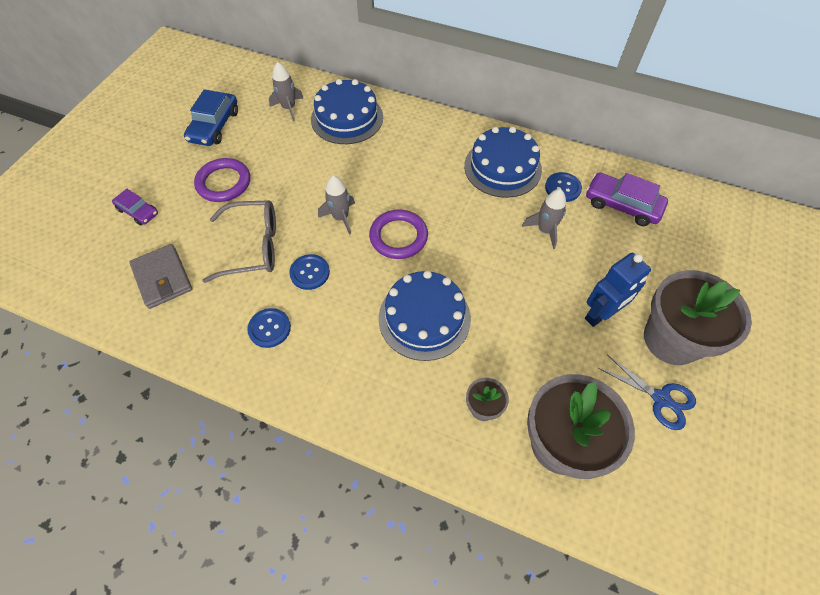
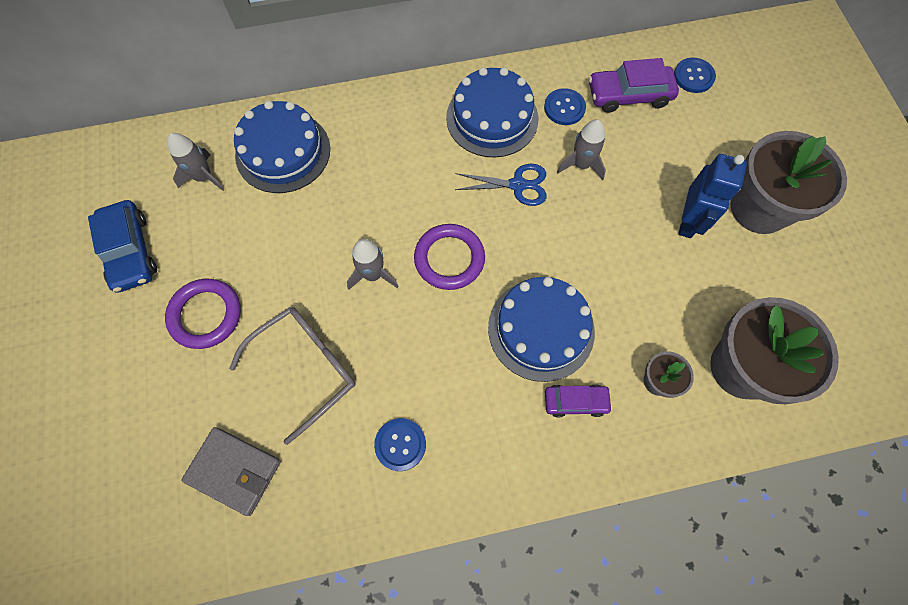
camera: 35 degrees left, 10 degrees up
(138, 211) = (131, 414): purple car -> purple car (575, 402)
(310, 273) = (391, 357): blue button -> blue button (693, 76)
(661, 398) = (787, 270): blue scissors -> blue scissors (518, 185)

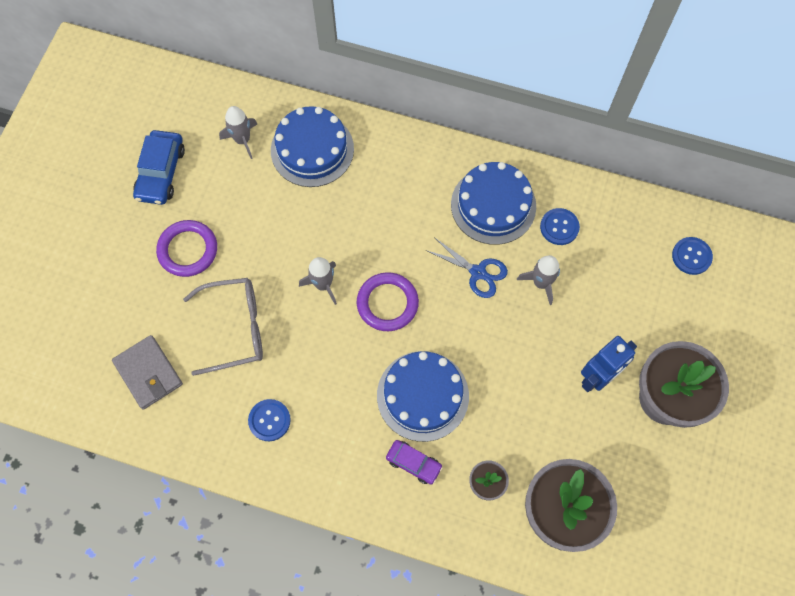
camera: 30 degrees right, 0 degrees up
(629, 95) = (622, 244): purple car -> none

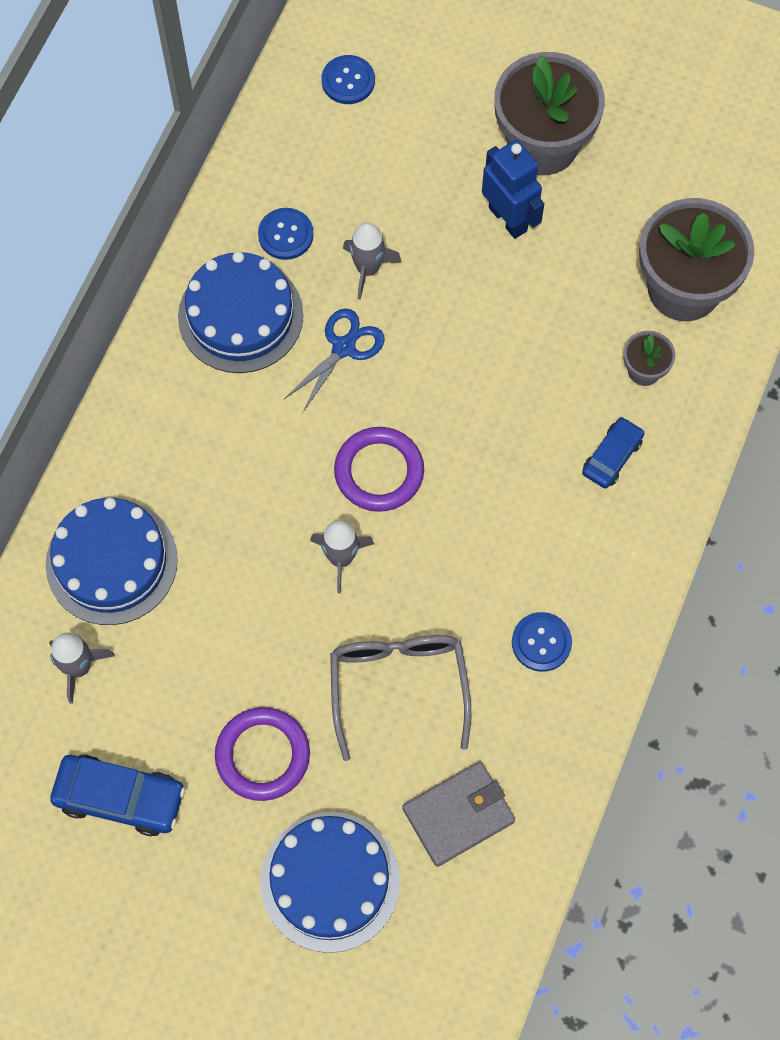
camera: 85 degrees left, 0 degrees up
(413, 463) = (612, 456): purple car -> blue car
(422, 395) = (519, 437): blue cake -> blue cake (330, 881)

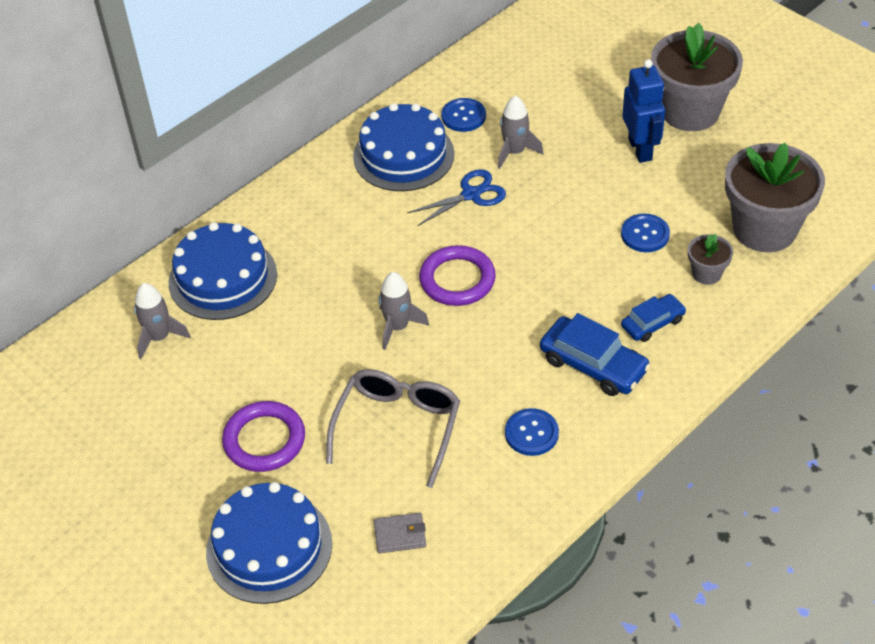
camera: 25 degrees right, 20 degrees down
(120, 797) = (139, 433): blue car -> blue car (593, 365)
(348, 81) = (558, 39): blue button -> blue button (645, 234)
(458, 815) = (400, 535): grey wallet -> grey wallet, size x0.58

